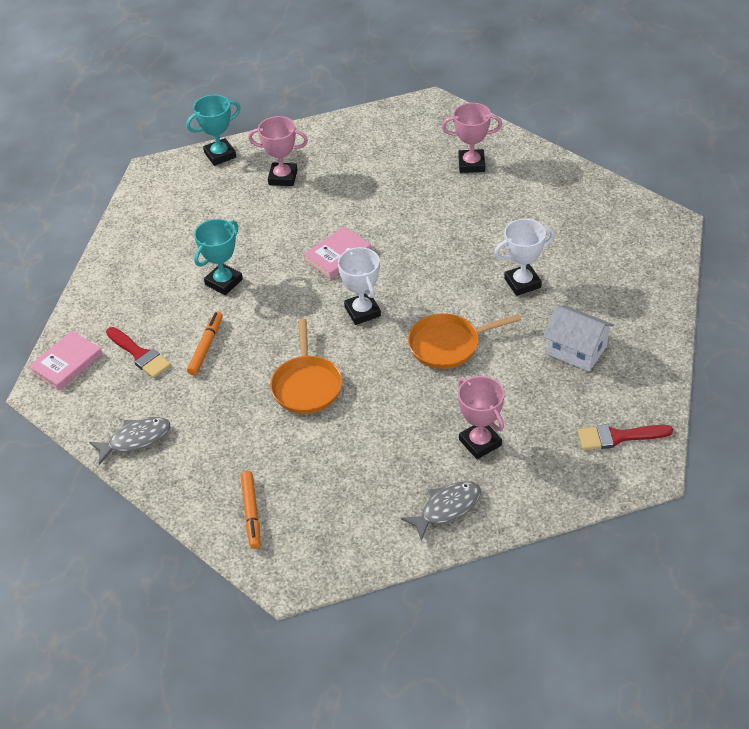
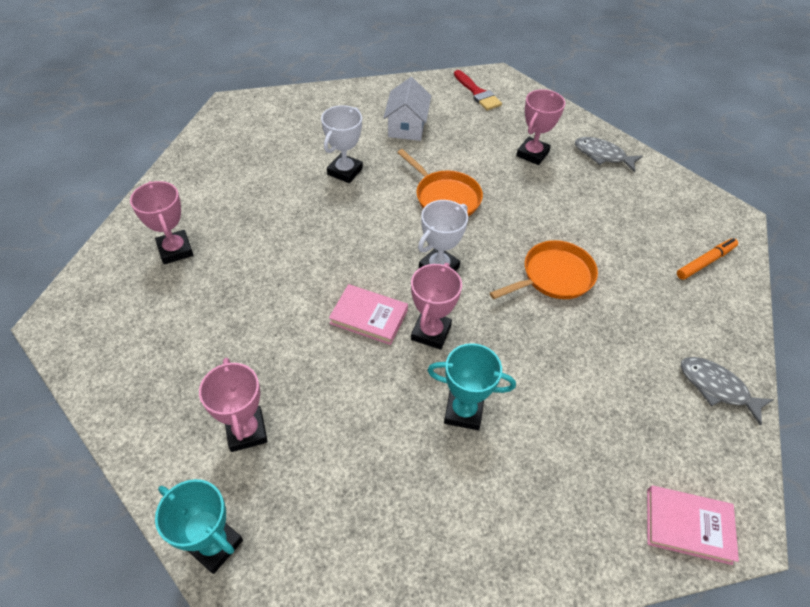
camera: 120 degrees left, 5 degrees up
(140, 354) = (619, 445): red brush -> none
(206, 347) = (565, 382): orange marker -> none
(300, 286) = (431, 332): none -> pink trophy
(522, 283) = (345, 171): white trophy -> white trophy turned 75 degrees clockwise

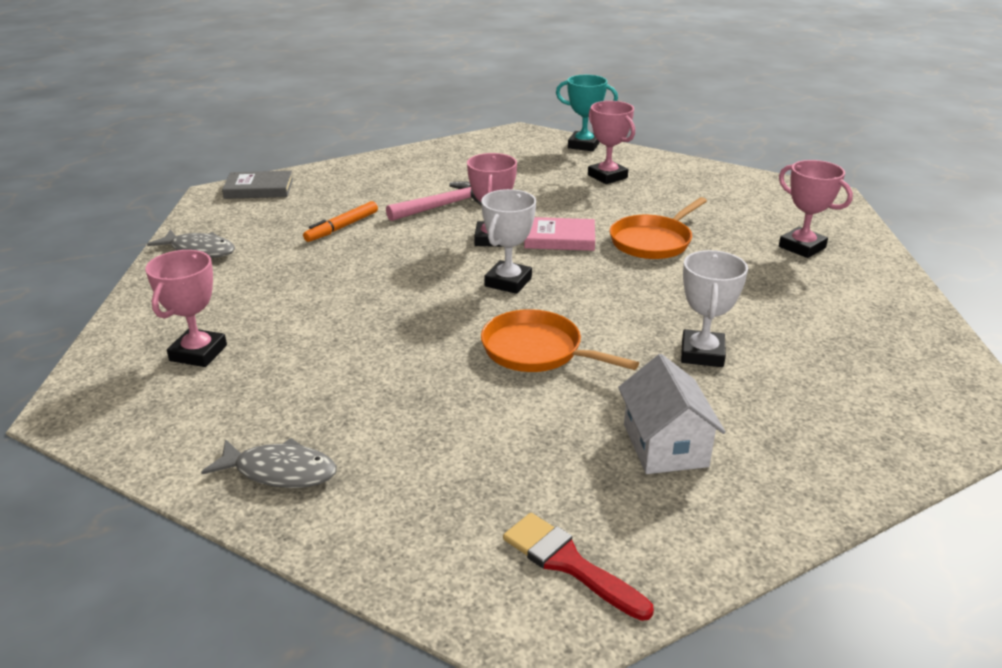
camera: 165 degrees right, 20 degrees down
(463, 411) = (442, 206): turquoise trophy -> pink hammer
(532, 154) = (416, 445): pink trophy -> pink trophy (198, 353)
(554, 276) = (367, 298): orange pan -> orange pan (653, 241)
(688, 526) = (259, 189): pink book -> grey book
(705, 262) = (156, 346): orange marker -> orange marker (342, 227)

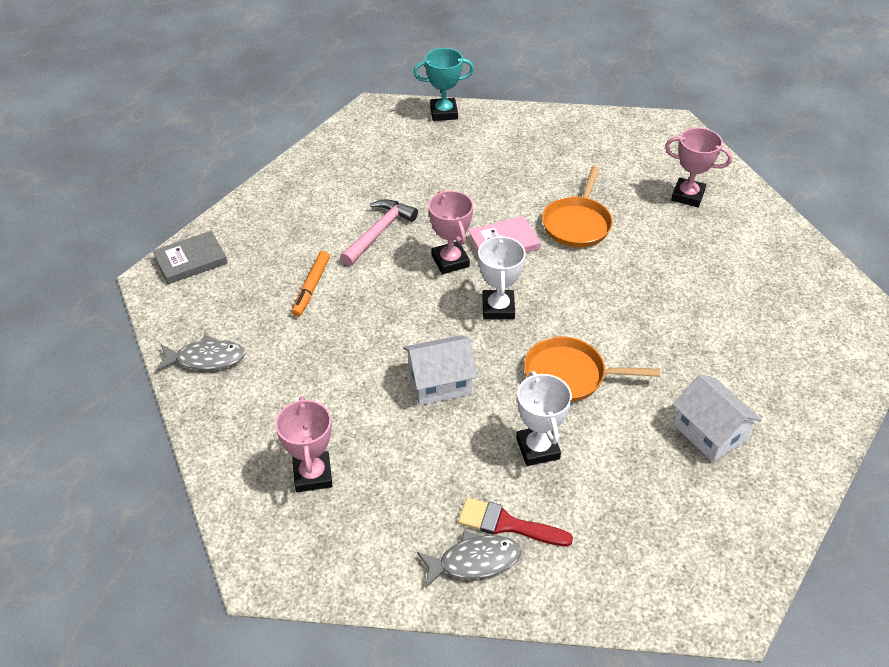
camera: 25 degrees left, 15 degrees up
(392, 320) = (440, 383): none -> white house
(568, 563) = (712, 554): red brush -> red brush (507, 524)
(607, 176) = (491, 151): pink trophy -> none
(702, 354) = (683, 336): white trophy -> white trophy (537, 448)

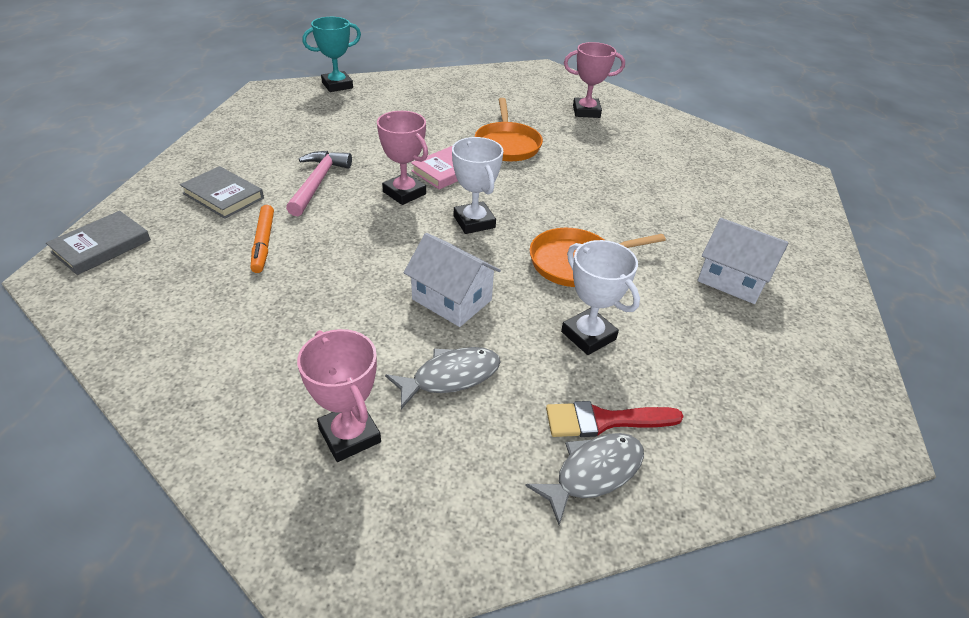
camera: 25 degrees left, 5 degrees down
(206, 359) = (155, 342): grey fish -> grey fish (450, 377)
(296, 229) = (223, 196): none -> grey book
(440, 383) = (451, 300): white house -> white house turned 75 degrees clockwise

